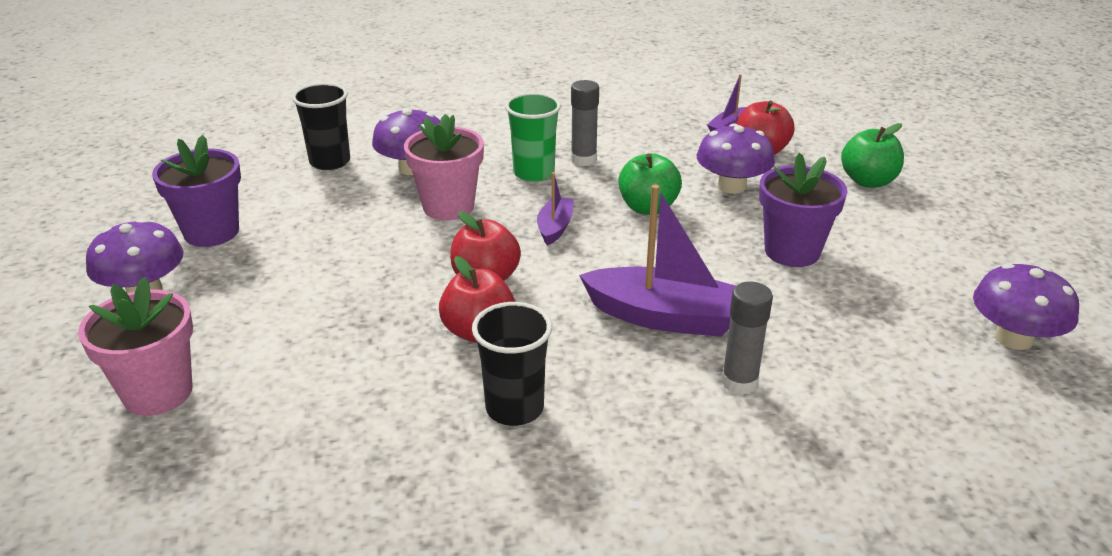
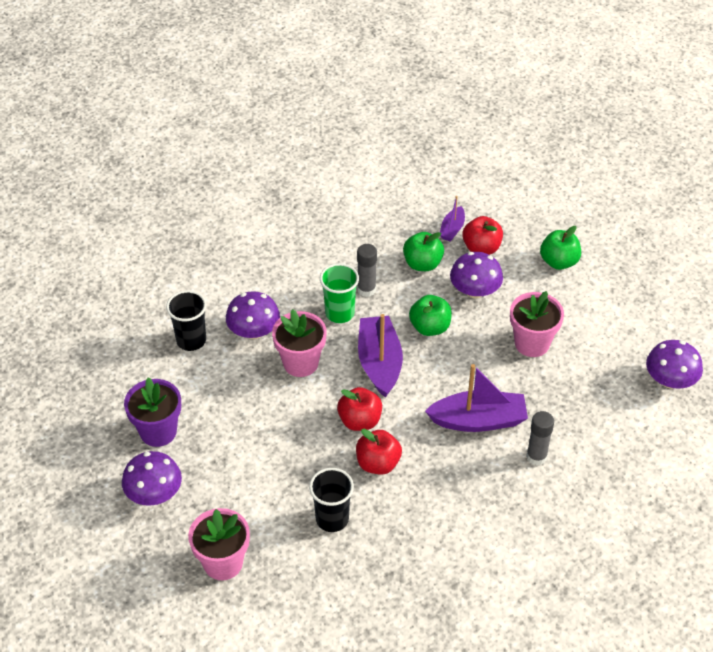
camera: 20 degrees left, 15 degrees up
(514, 408) = (426, 511): black cup -> black cup (332, 519)
(555, 227) = (379, 363): purple boat -> purple boat, size x1.92
(672, 151) = (422, 264): none -> green apple
(792, 251) = (532, 343): purple flower pot -> pink flower pot

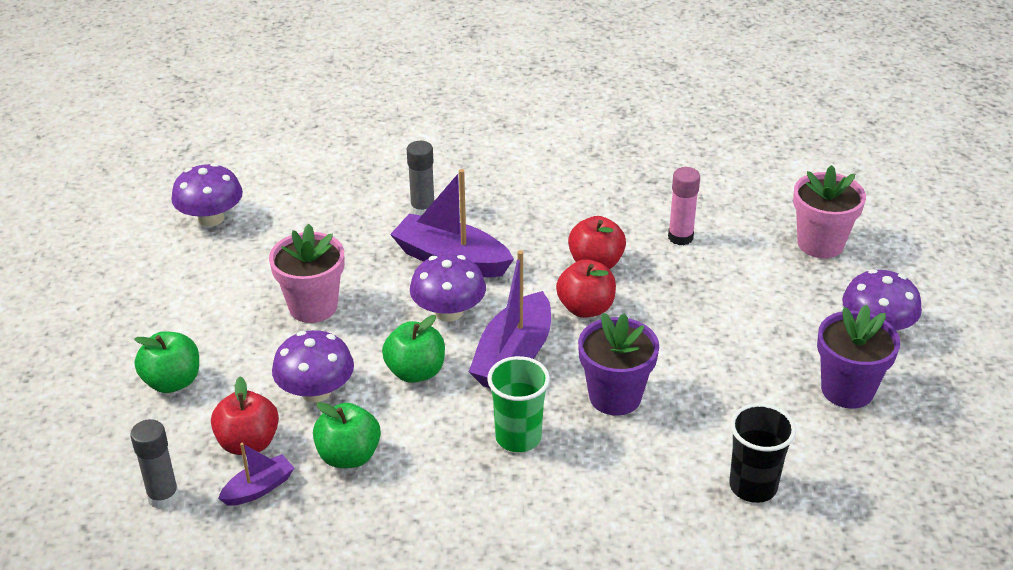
camera: 150 degrees left, 10 degrees down
(254, 331) = (654, 462): purple mushroom -> purple mushroom (448, 312)
(300, 363) = (615, 397): pink flower pot -> purple flower pot
(332, 519) = (680, 237): black cup -> pink glue stick
(366, 289) = (456, 453): grey glue stick -> grey glue stick (163, 497)

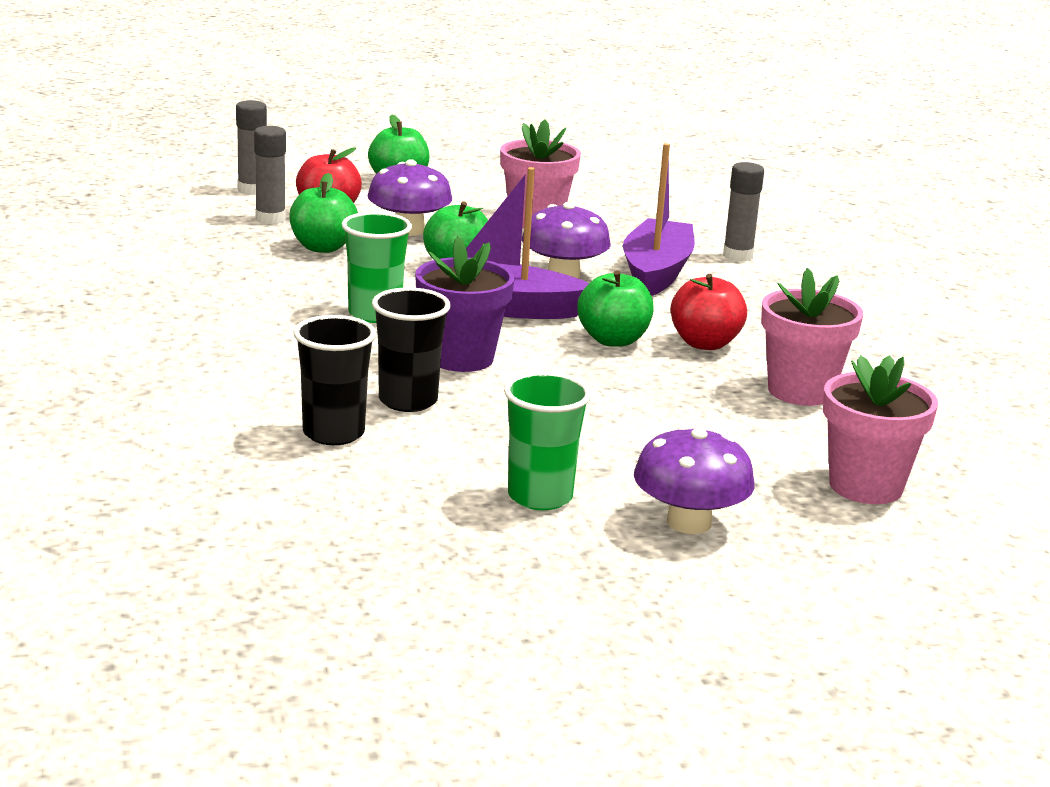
camera: 75 degrees right, 15 degrees down
(211, 218) = (648, 175): purple mushroom -> none
(259, 488) = (270, 219): purple boat -> grey glue stick
(585, 308) = (613, 340): red apple -> green apple
(680, 237) = (800, 391): pink glue stick -> pink flower pot
(695, 437) = (408, 401): none -> black cup
(847, 390) = (540, 497): purple flower pot -> green cup

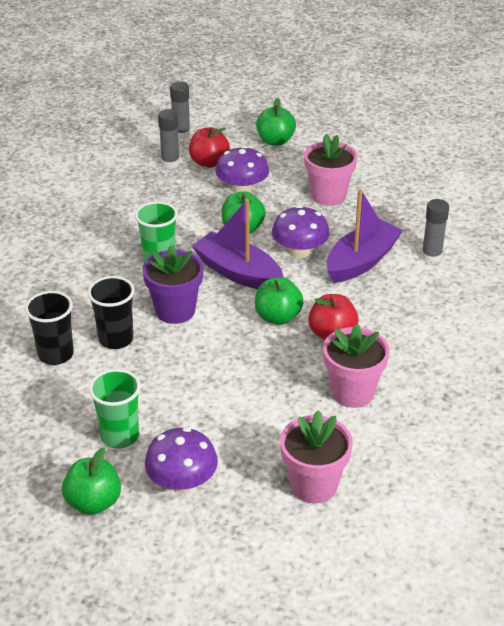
camera: 30 degrees right, 15 degrees up
(323, 247) = (179, 195): green apple -> green apple (93, 502)

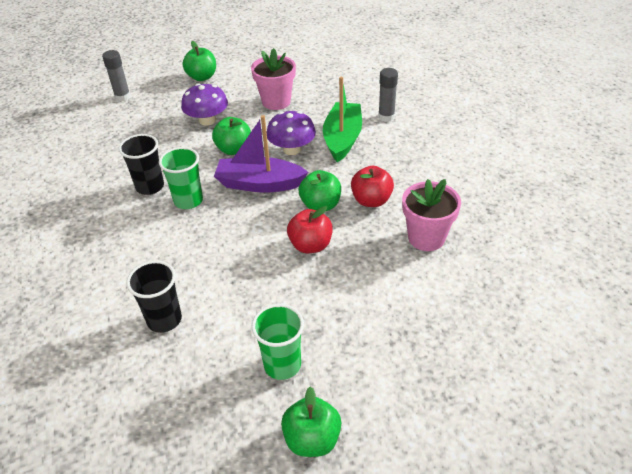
camera: 30 degrees left, 5 degrees up
(116, 339) = (206, 281): black cup -> black cup (150, 187)
(170, 163) = (132, 121): grey glue stick -> none
(175, 311) = (236, 235): purple flower pot -> none
(182, 482) = (368, 378): purple mushroom -> none
(209, 162) = (163, 110): red apple -> red apple (310, 245)
(314, 485) = (468, 325): pink flower pot -> none
(361, 261) = (342, 139): purple boat -> green boat

